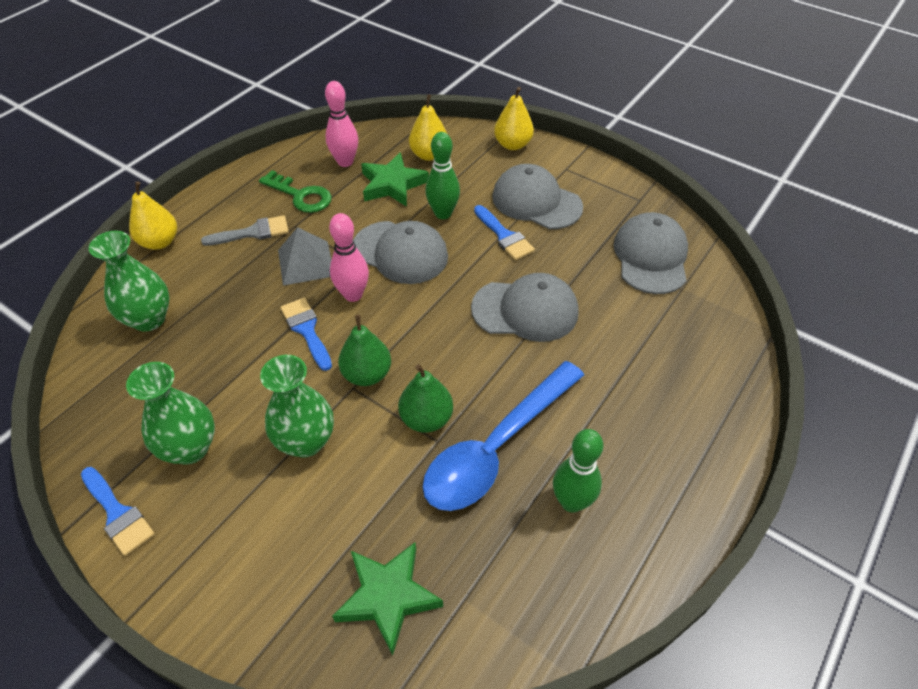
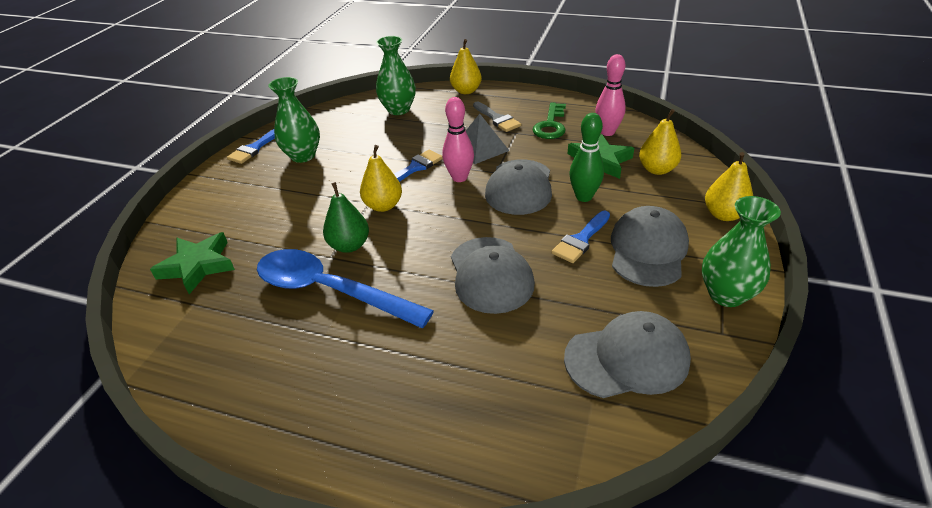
camera: 75 degrees right, 10 degrees down
(306, 441) = (317, 196): green vase -> green vase (726, 294)
(367, 374) = (383, 206): green pear -> yellow pear
(571, 502) = (282, 349): green bowling pin -> none

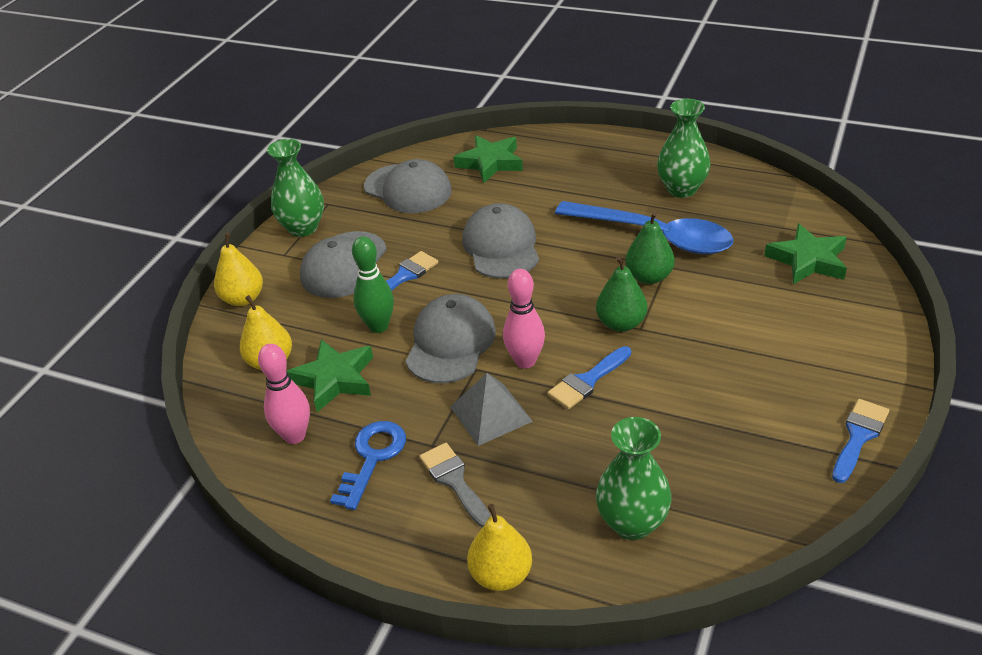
camera: 175 degrees left, 0 degrees up
(303, 156) = (766, 414): green vase -> green vase (681, 189)
(383, 206) = (621, 323): yellow pear -> green pear
(525, 413) = (490, 163): none -> green star
(550, 125) = (372, 458): green key -> blue key
(627, 359) = (408, 189): grey cap -> grey cap turned 135 degrees counterclockwise

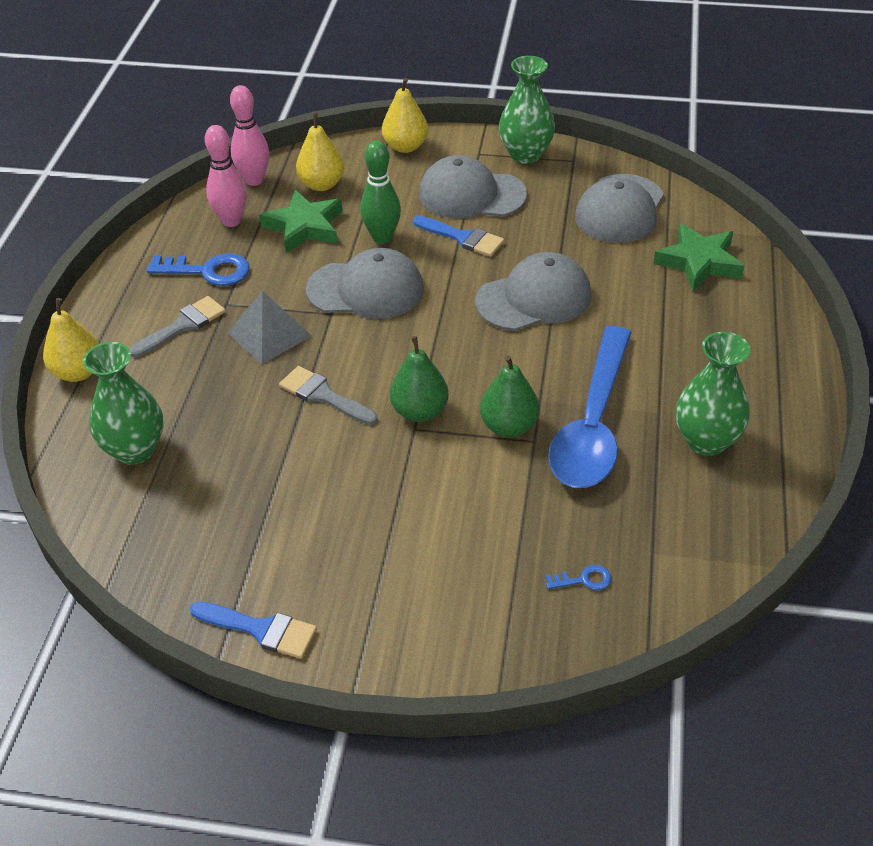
camera: 75 degrees right, 5 degrees up
(525, 361) = (347, 346): pink bowling pin -> pink bowling pin (254, 180)
(587, 381) = (323, 396): blue brush -> grey brush
(808, 260) = (584, 580): green star -> blue key

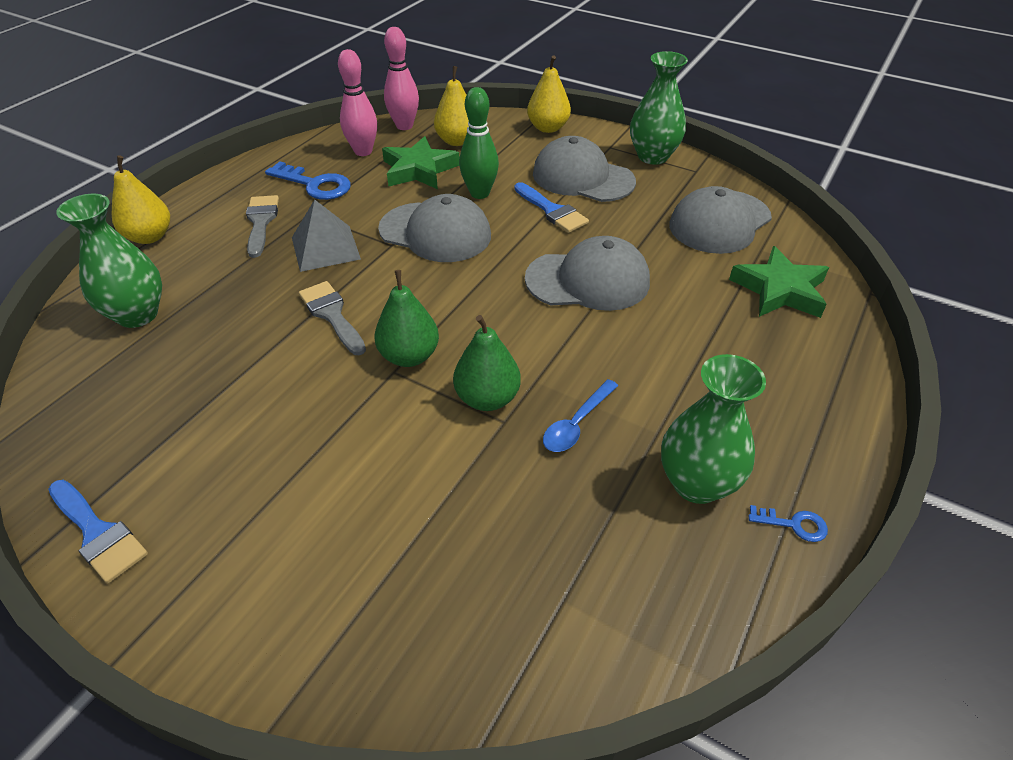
camera: 20 degrees right, 0 degrees up
(183, 325) = (261, 222): grey brush -> grey brush turned 75 degrees counterclockwise
(584, 580) = (463, 605): blue key -> blue key (794, 524)
(592, 424) = (576, 424): blue spoon -> blue spoon, size x0.43

